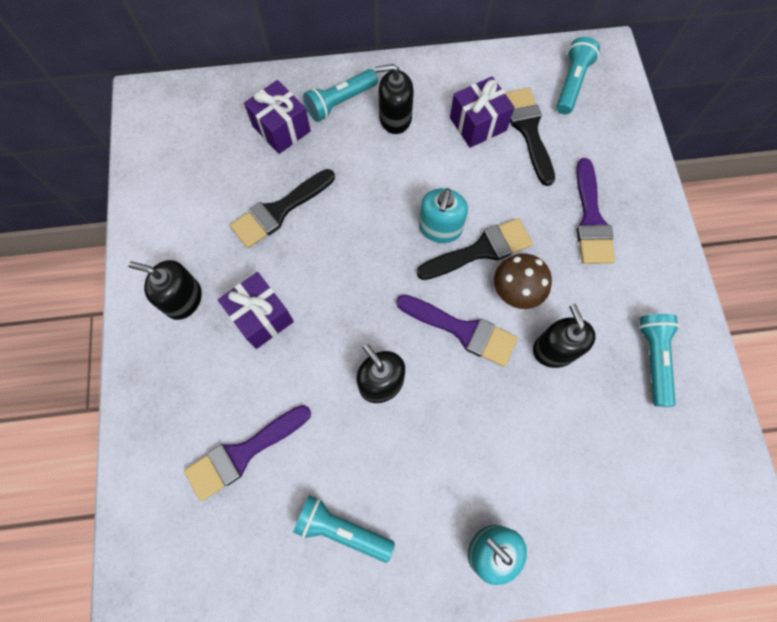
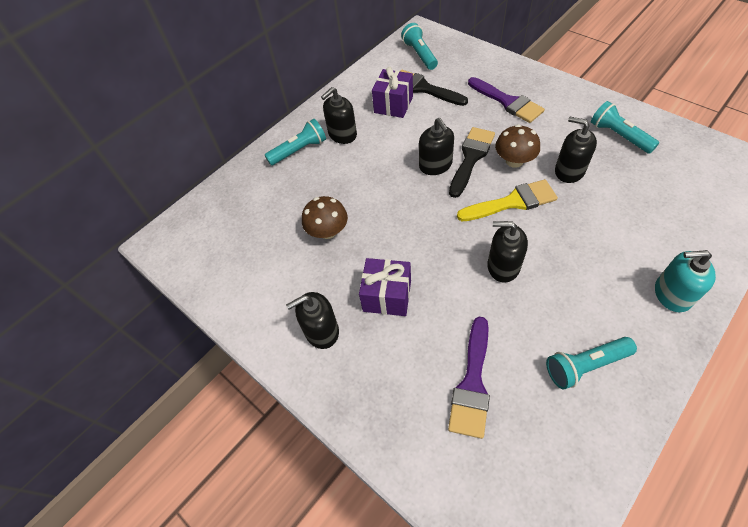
camera: 35 degrees left, 15 degrees down
(279, 211) = (328, 231): black brush -> brown mushroom
(281, 129) = (277, 189): purple gift -> none
(340, 102) = (299, 150): turquoise flashlight -> turquoise flashlight turned 135 degrees counterclockwise
(440, 228) = (435, 165): turquoise soap dispenser -> black soap dispenser
(462, 330) = (512, 202): purple brush -> yellow brush

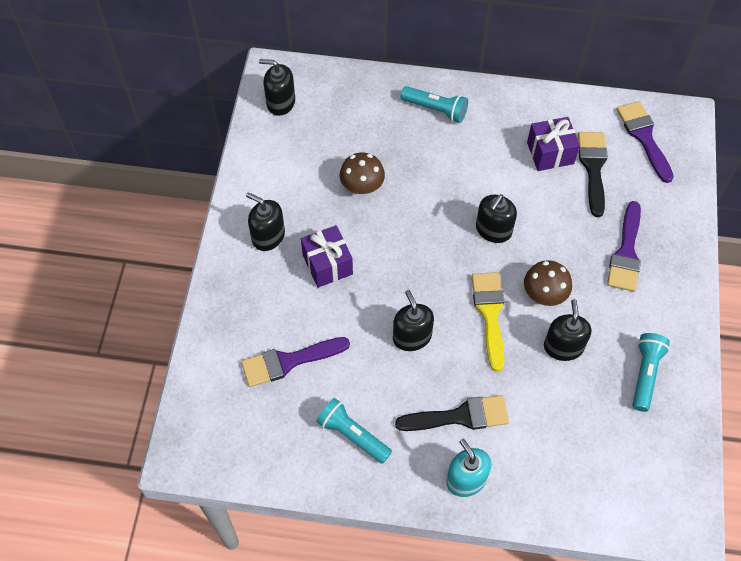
camera: 50 degrees right, 5 degrees up
(342, 134) = (479, 132): black soap dispenser -> black soap dispenser (280, 102)
(420, 55) = (644, 137): turquoise flashlight -> purple brush
(471, 158) = (523, 255): black brush -> black brush (460, 416)
(512, 202) = (490, 314): yellow brush -> yellow brush turned 135 degrees counterclockwise

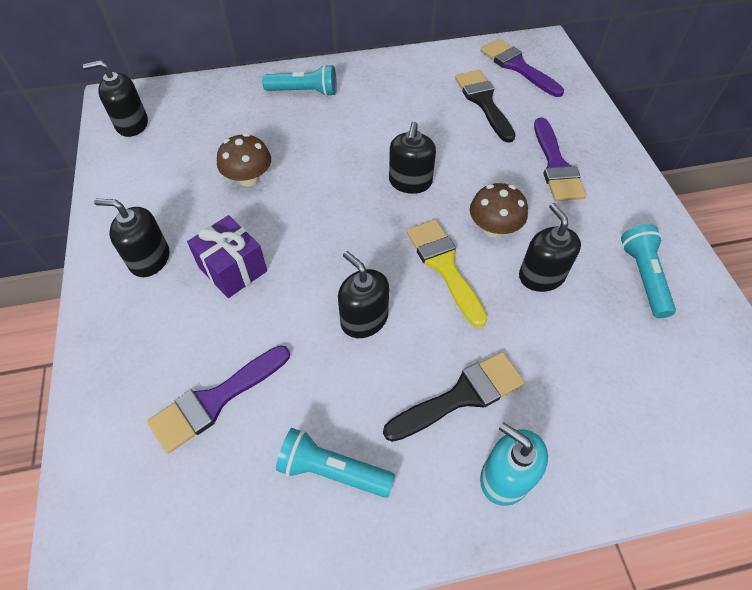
camera: 20 degrees left, 5 degrees down
(550, 153) = (435, 100): purple gift -> none

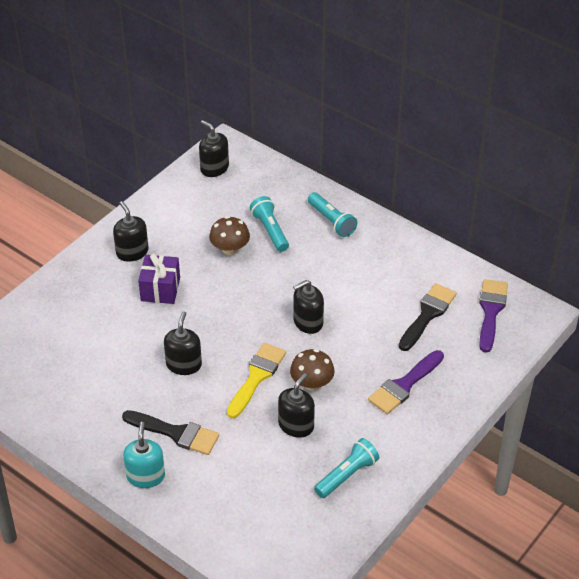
camera: 50 degrees right, 10 degrees down
(215, 400) = (80, 339): purple brush -> none
(332, 470) = (87, 407): turquoise flashlight -> turquoise flashlight (270, 231)

